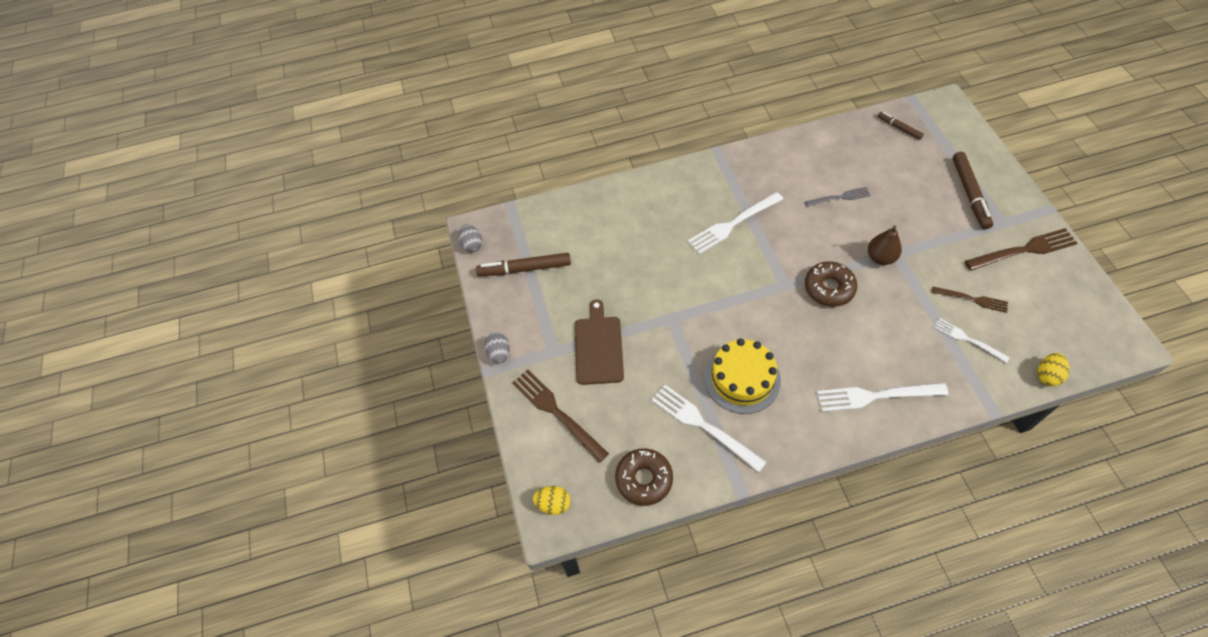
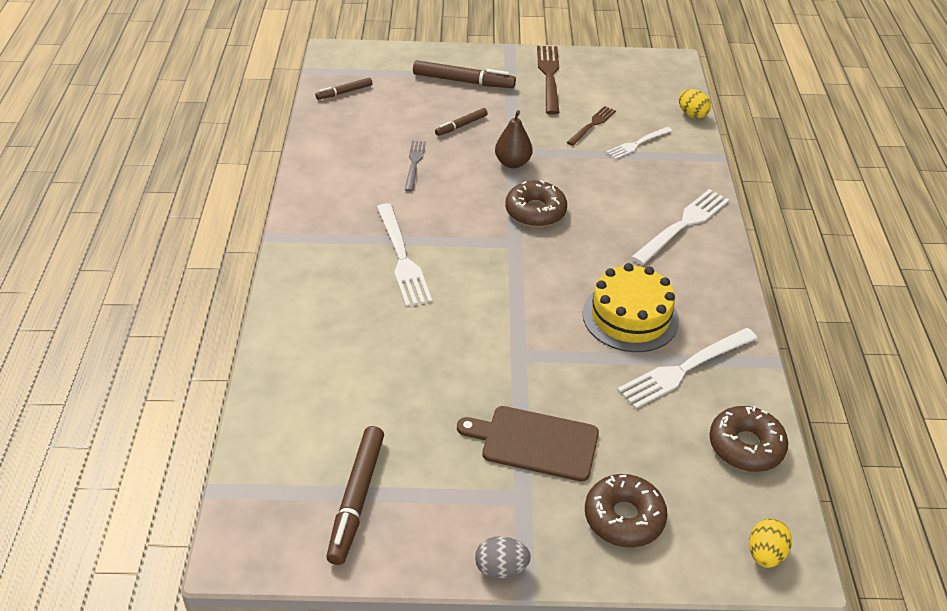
camera: 80 degrees left, 15 degrees down
(472, 245) = (267, 563): grey egg -> none
(556, 412) = (624, 518): brown fork -> brown donut
(875, 396) = (683, 224): white fork -> white fork turned 150 degrees counterclockwise
(907, 211) = (461, 126): none -> brown marker

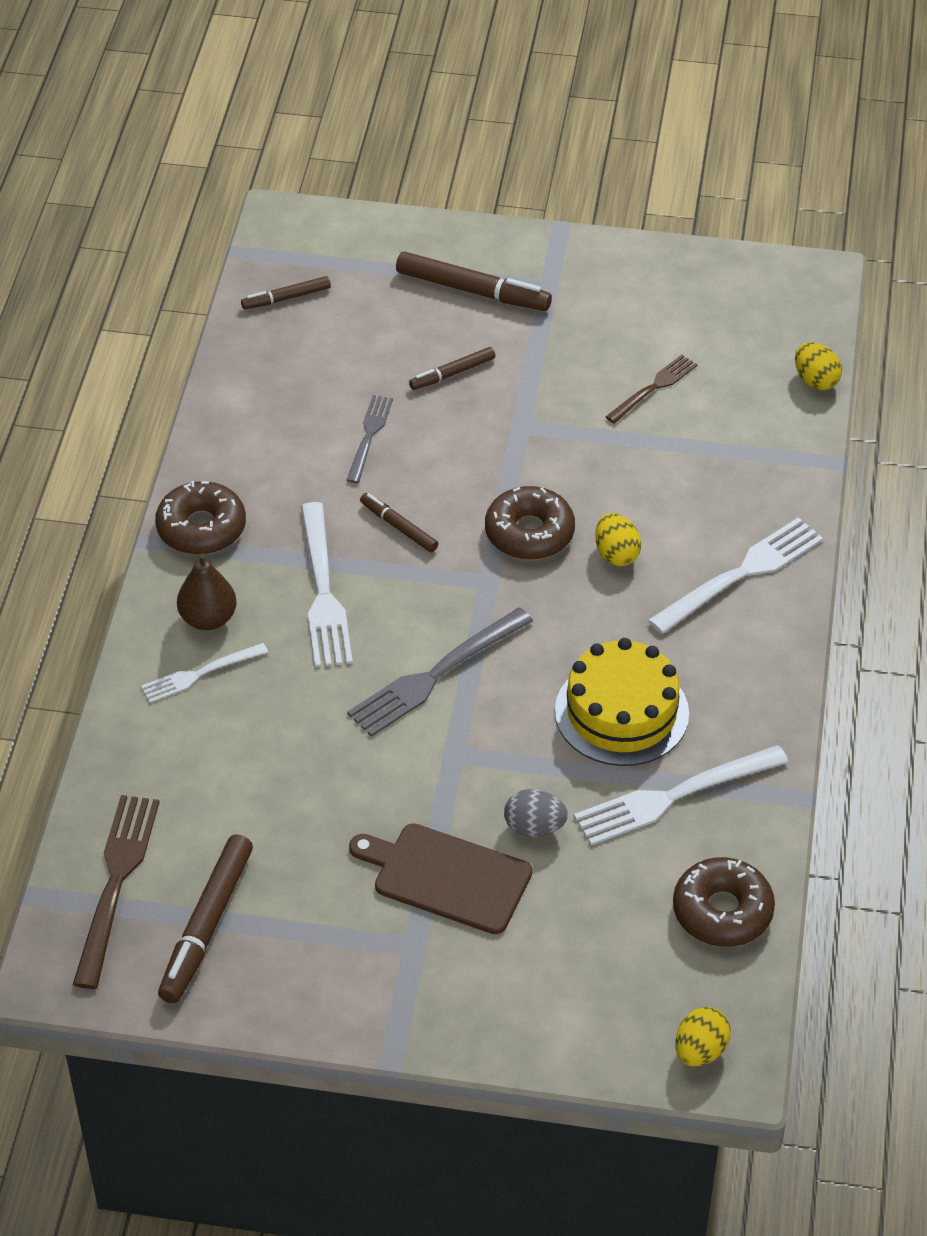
camera: 10 degrees right, 5 degrees up
(446, 215) = (399, 527): none -> brown marker
(492, 305) = (434, 676): none -> grey fork
(501, 568) = (367, 1030): grey egg -> grey egg (534, 827)
(512, 163) = (515, 447): brown pear -> brown pear (208, 619)
(549, 76) = (609, 290): brown fork -> brown fork (116, 881)
(597, 219) = (616, 554): none -> yellow egg
(624, 518) = (535, 986): brown donut -> brown donut (201, 528)
(637, 144) = (713, 428): white fork -> white fork (199, 674)

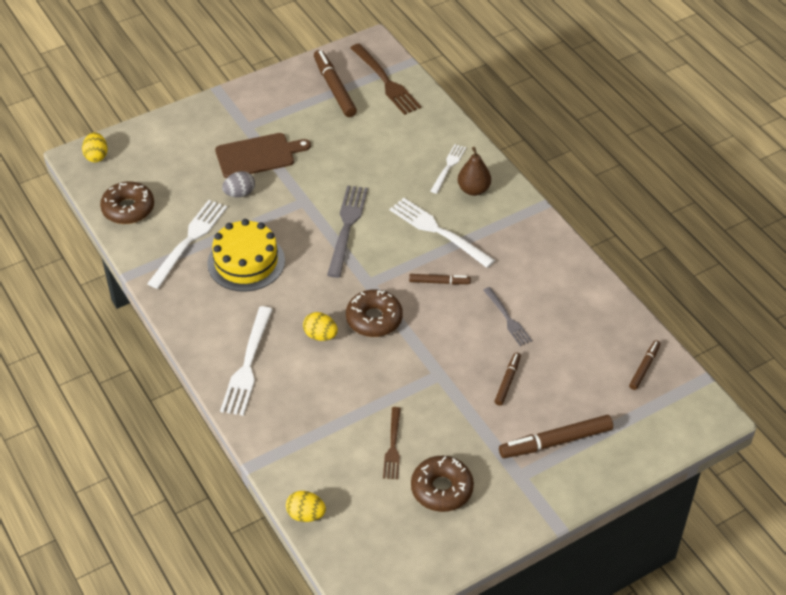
camera: 140 degrees right, 0 degrees up
(201, 528) = (527, 224): brown donut -> brown donut (442, 489)

